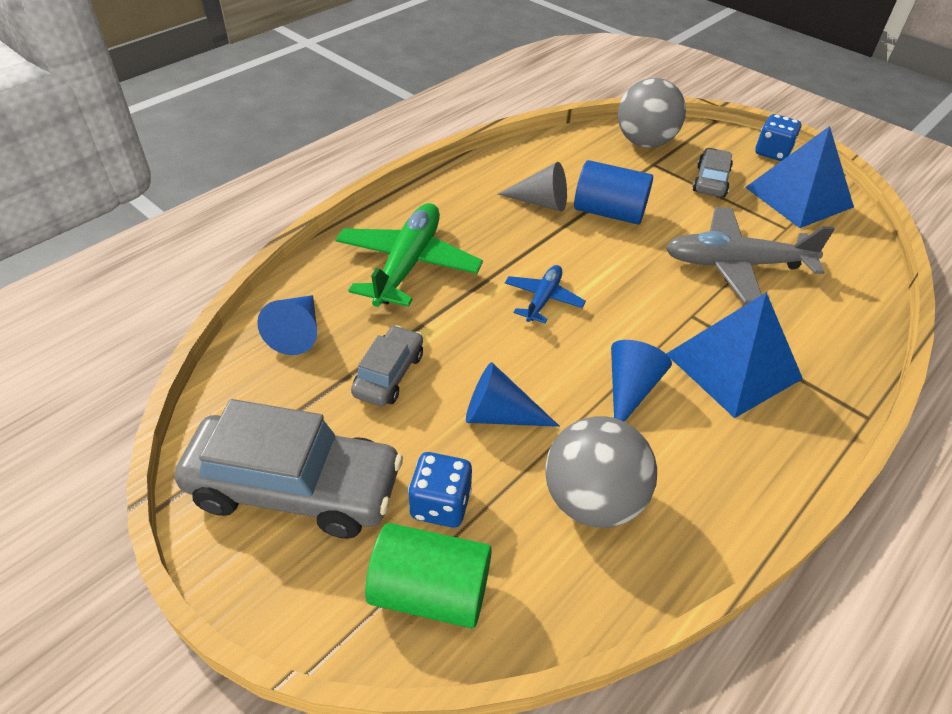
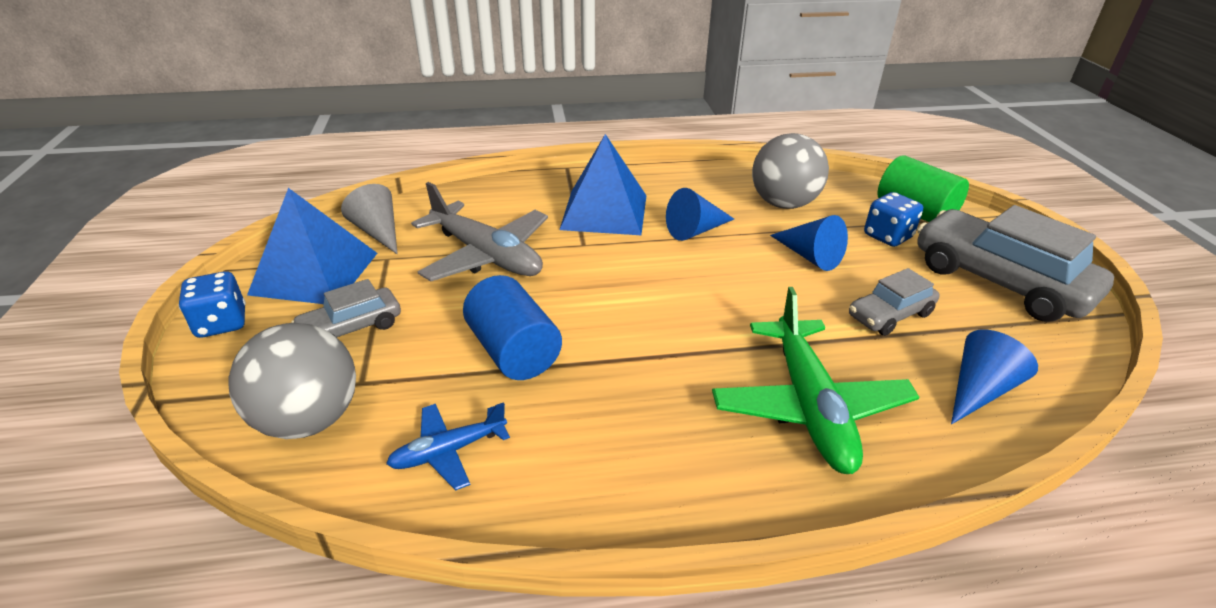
camera: 140 degrees left, 10 degrees down
(408, 264) = (810, 406): green plane -> green plane turned 60 degrees counterclockwise
(541, 202) = (570, 404): grey cone -> grey cone (378, 232)
(543, 299) = (692, 307): blue plane -> blue plane (448, 451)

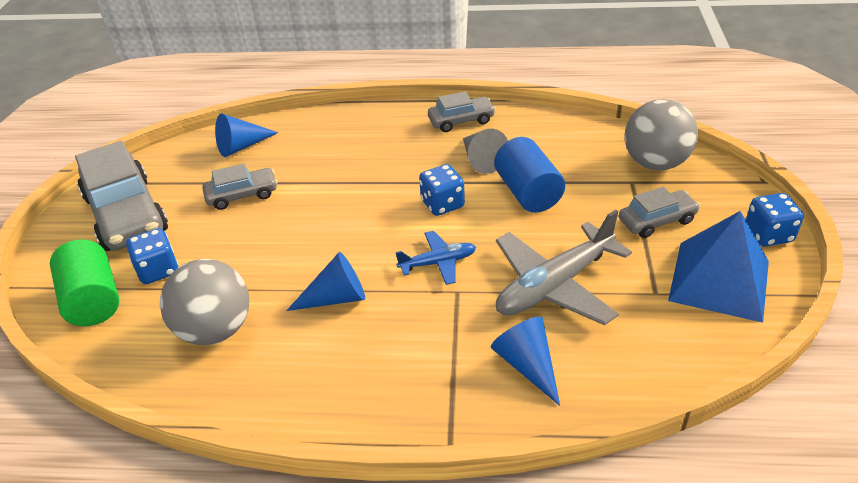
camera: 165 degrees left, 5 degrees up
(378, 232) = (679, 333): grey cone -> grey cone (481, 160)
(448, 451) = (565, 141): blue plane -> blue plane (438, 263)
(487, 255) = (554, 285): grey plane -> grey plane turned 90 degrees counterclockwise
(604, 212) = (422, 338): blue pyramid -> none
(625, 326) = (442, 204): none -> blue dice
(642, 486) = (461, 121): none -> grey car
(810, 256) = (252, 254): blue cone -> blue cone (527, 365)
(810, 406) = (349, 146): green plane -> none

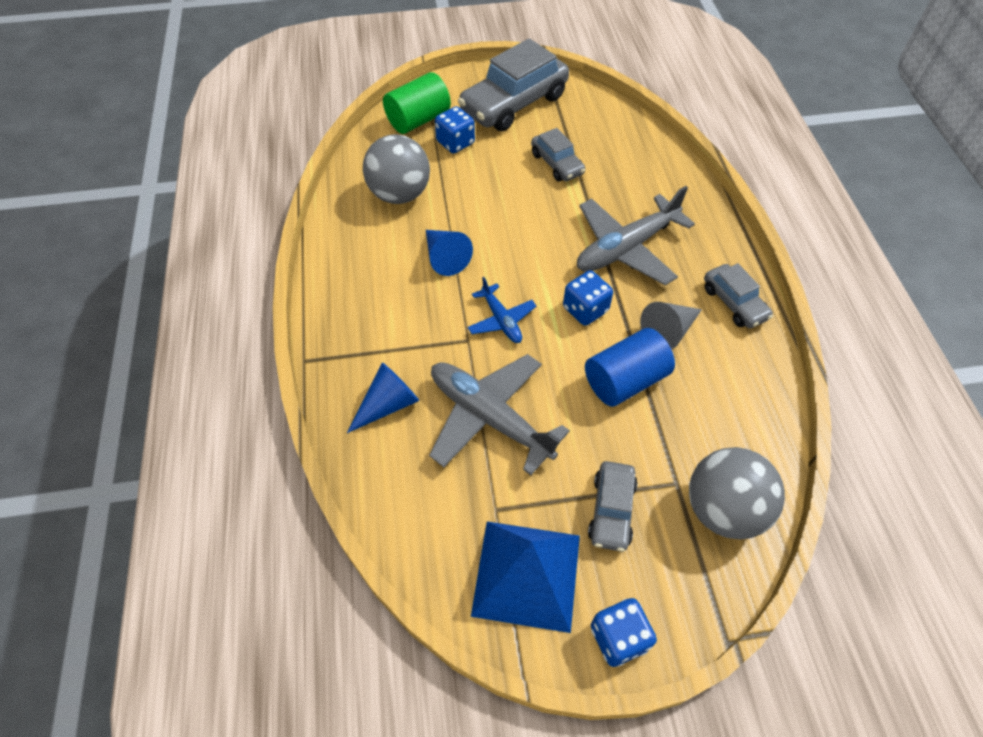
camera: 75 degrees right, 15 degrees up
(241, 146) = (625, 143): blue cone -> none
(378, 168) = (626, 248): none -> grey plane
(657, 221) = (611, 510): grey car -> grey car turned 45 degrees clockwise

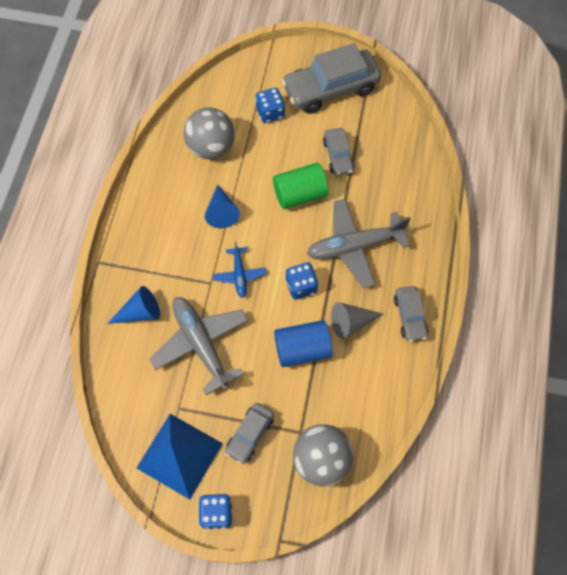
camera: 20 degrees right, 10 degrees up
(418, 120) = (251, 83): green cylinder -> green cylinder (300, 194)

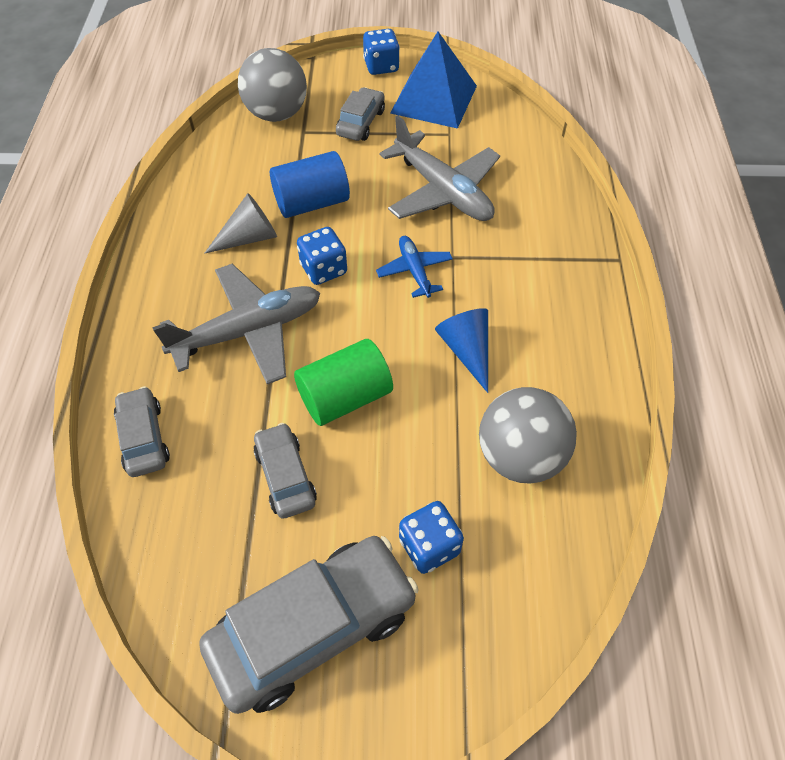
camera: 170 degrees right, 10 degrees down
(140, 312) = (534, 212): blue cone -> none
(410, 316) = (167, 255): grey car -> grey car (144, 438)

